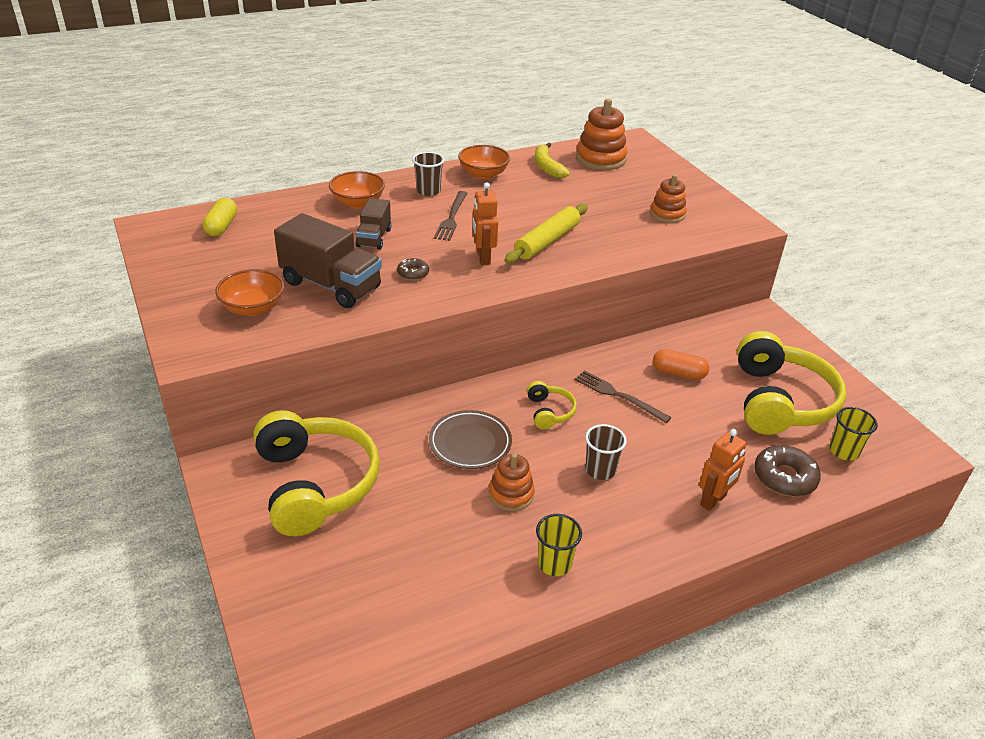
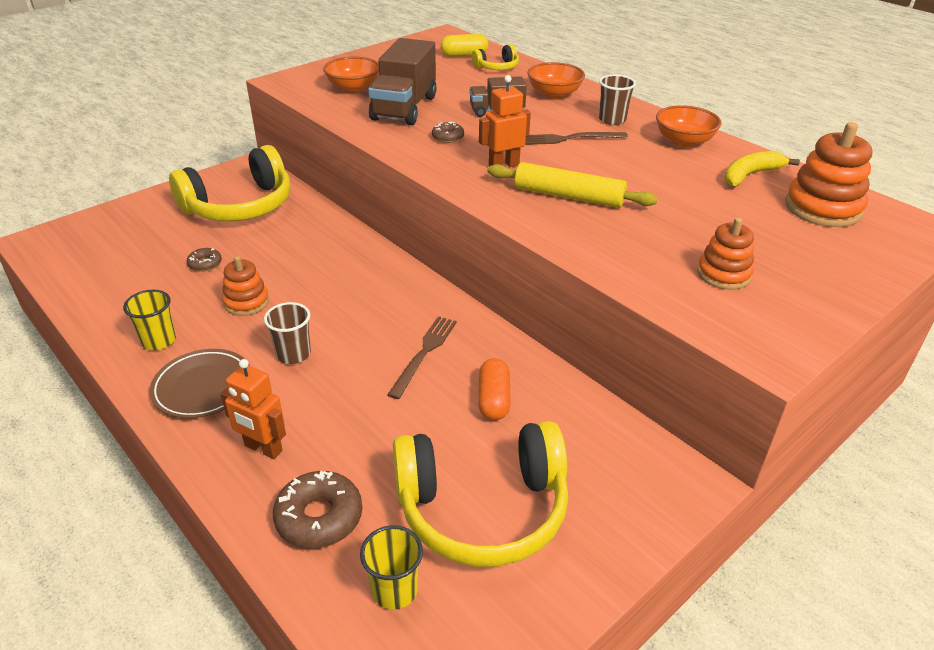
camera: 75 degrees right, 0 degrees up
(427, 521) = (205, 264): none -> brown donut
(470, 443) = (311, 268): brown plate -> brown plate (203, 387)
(549, 412) = (375, 308): yellow headphones -> yellow headphones (497, 67)

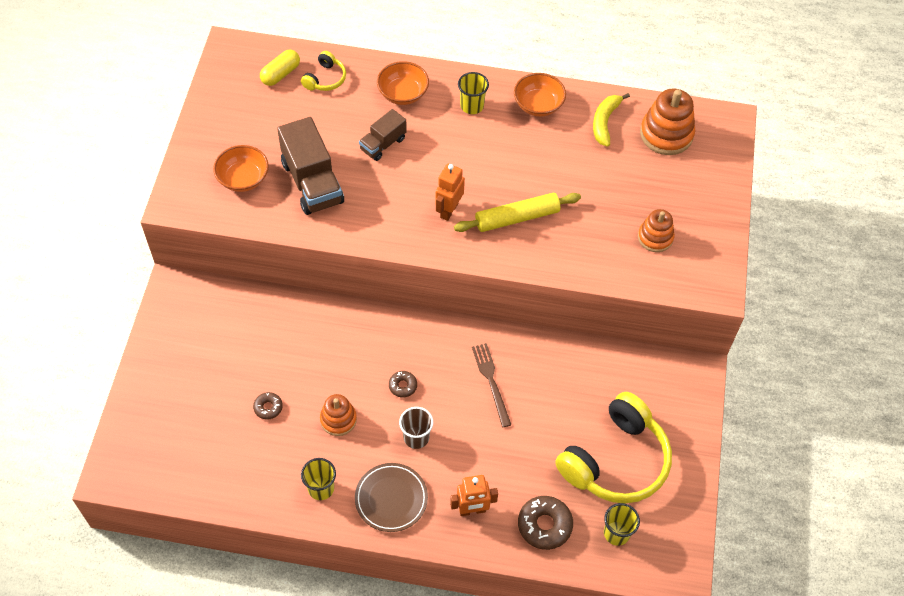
camera: 40 degrees left, 20 degrees up
(240, 206) = (221, 335): yellow headphones -> none
(448, 137) = (381, 200): brown donut -> brown donut (403, 386)
(493, 399) = (560, 388): orange capsule -> none
(569, 139) = (463, 149): brown fork -> none
(612, 120) = (472, 106): brown cup -> yellow cup

